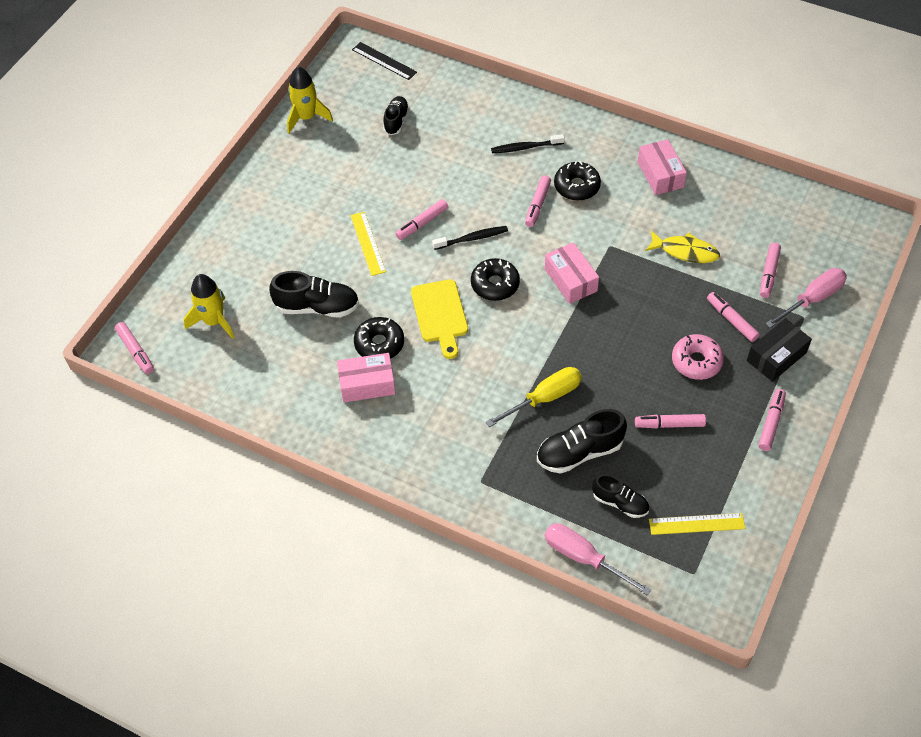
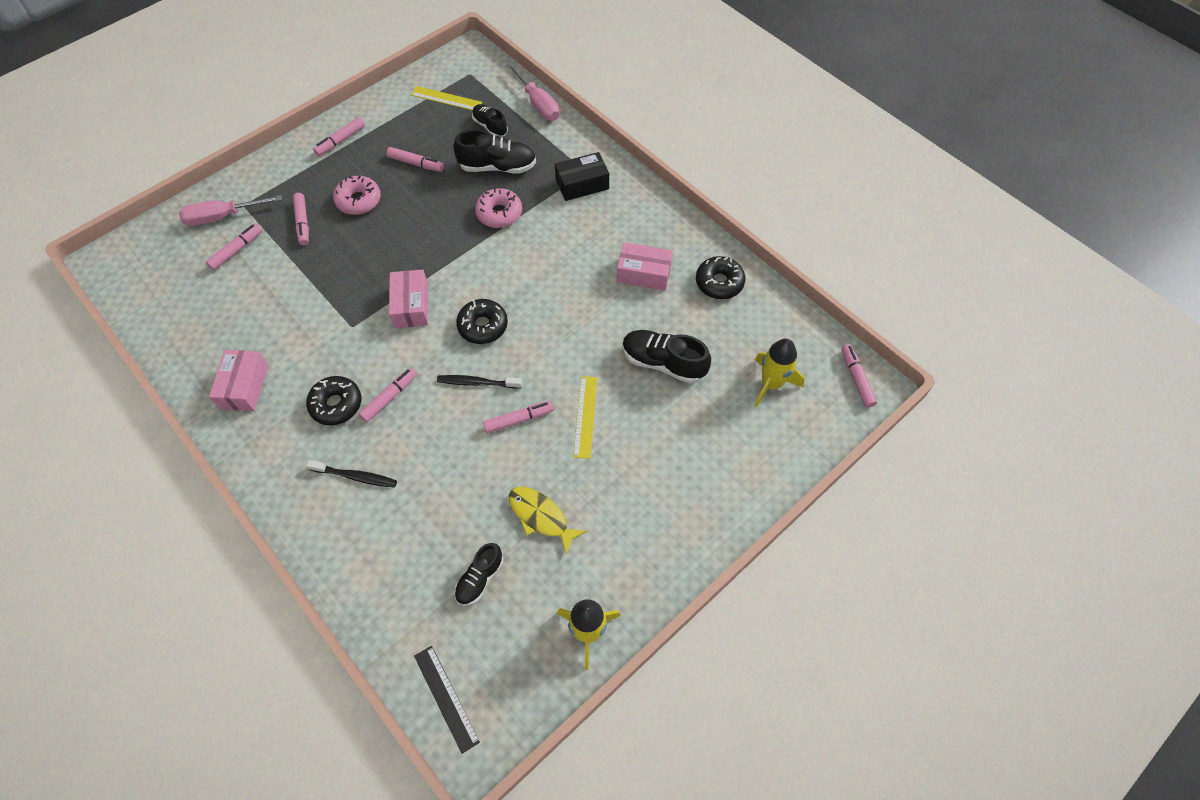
camera: 160 degrees left, 5 degrees up
(379, 344) = (618, 306): black donut -> black donut (719, 282)
(440, 315) = (549, 314): yellow cutting board -> none
(545, 398) = (499, 213): yellow screwdriver -> pink donut
(685, 251) = (289, 296): yellow fish -> yellow fish (541, 517)
(776, 356) = (294, 183): black box -> black box (582, 184)

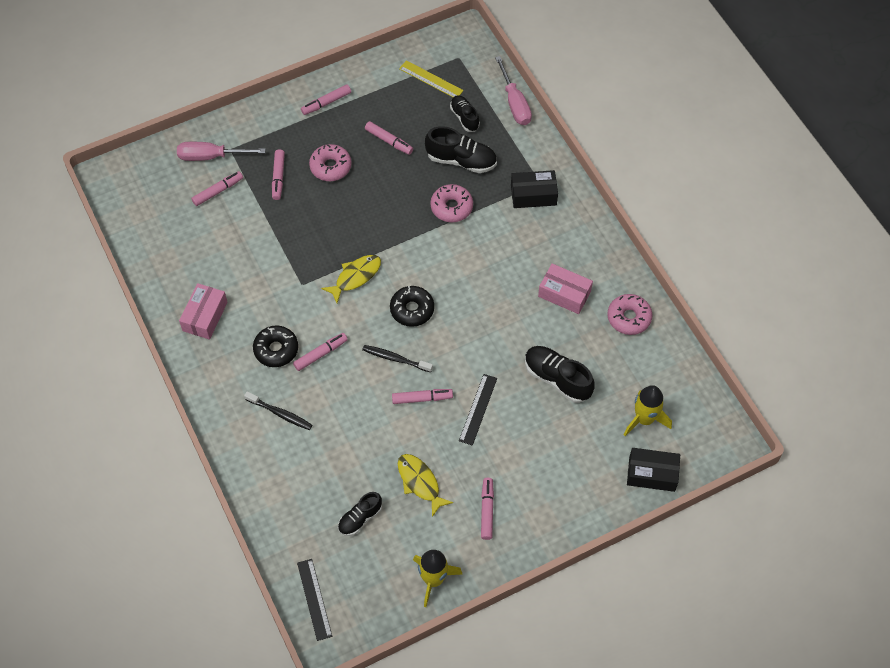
camera: 15 degrees right, 0 degrees up
(411, 305) = (355, 277): pink box -> yellow fish
(585, 416) = (478, 409): yellow ruler -> black ruler
(719, 282) = (629, 318): black donut -> pink donut
(799, 441) = (652, 474): none -> black box
(856, 378) = (720, 432): pink marker -> pink marker (487, 510)

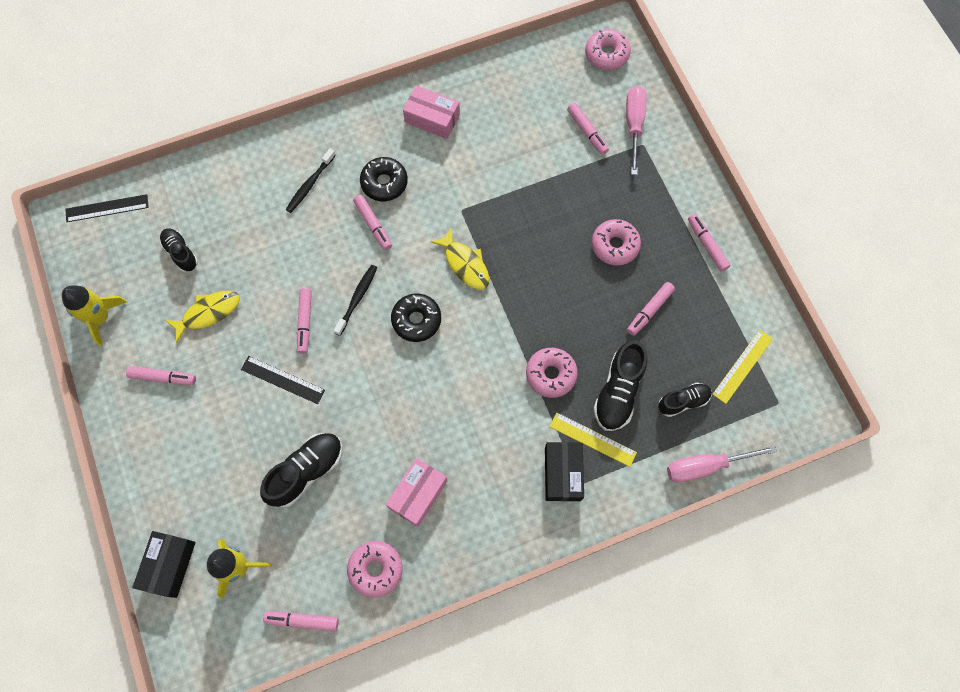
camera: 95 degrees right, 10 degrees up
(134, 179) = (606, 54): none -> pink donut
(278, 177) = (602, 191): pink marker -> pink marker (302, 620)
(502, 176) = (592, 439): none -> yellow ruler

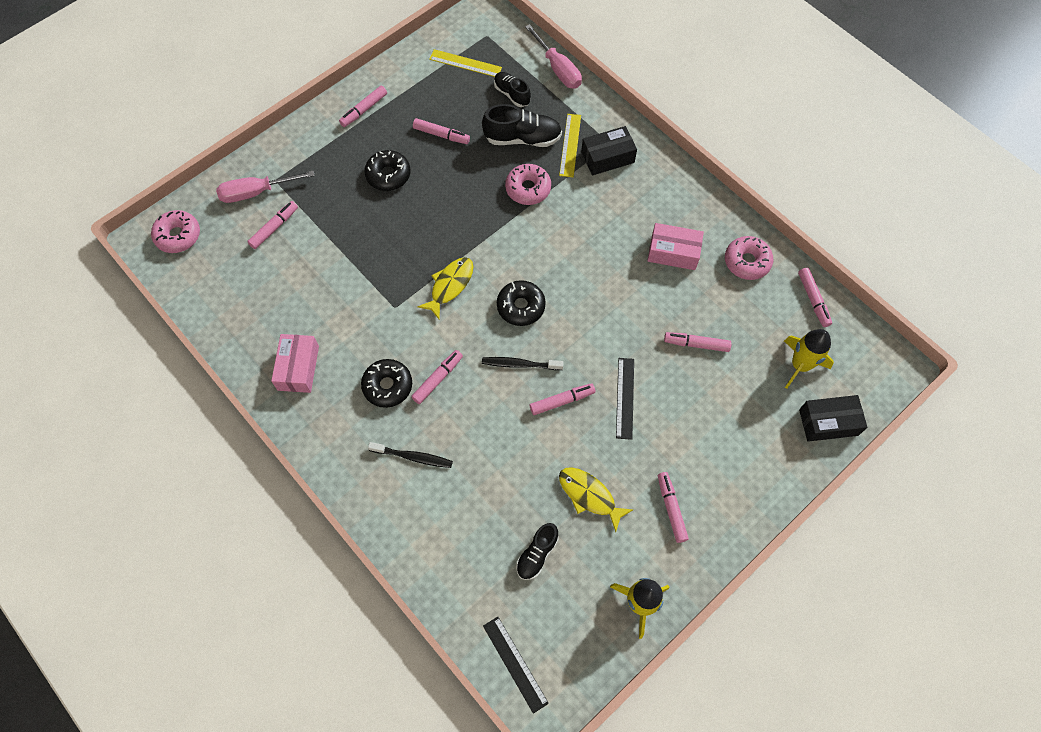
camera: 110 degrees left, 5 degrees down
(306, 471) = (696, 344): black shoe -> pink marker
(615, 245) = (388, 175): pink donut -> black donut

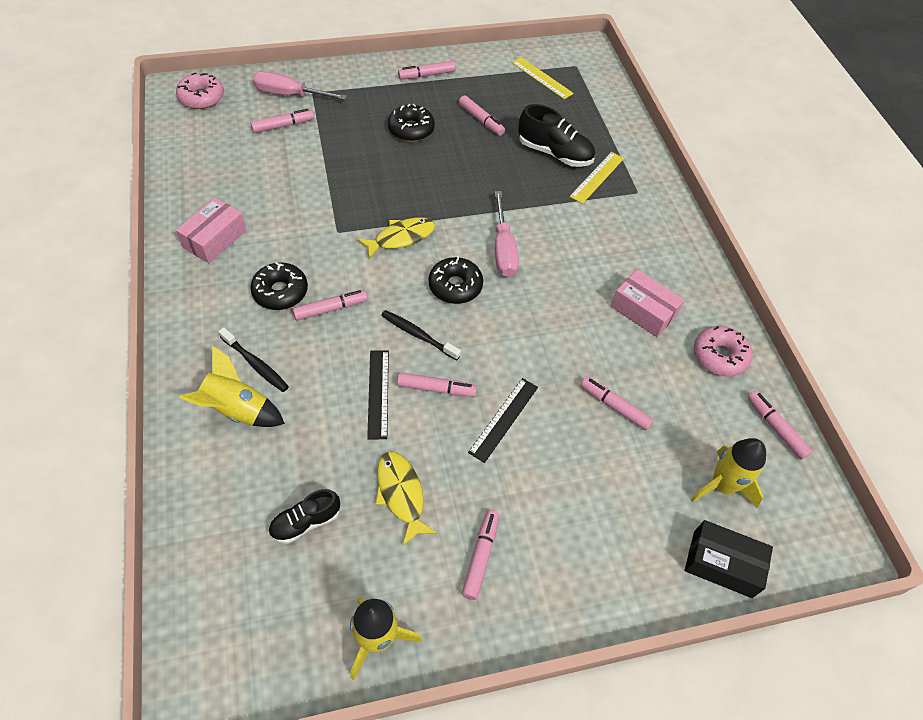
camera: 25 degrees right, 10 degrees down
(426, 501) = (237, 410): none -> yellow rocket
(512, 94) = (568, 116): black shoe -> none
(515, 664) = (200, 623): black ruler -> black ruler (378, 393)
(528, 189) = (531, 194): pink donut -> none
(558, 69) = (626, 115): pink screwdriver -> pink screwdriver (503, 249)
(607, 157) = (628, 202): black box -> none
(813, 300) = (775, 428): pink marker -> pink marker turned 135 degrees clockwise

